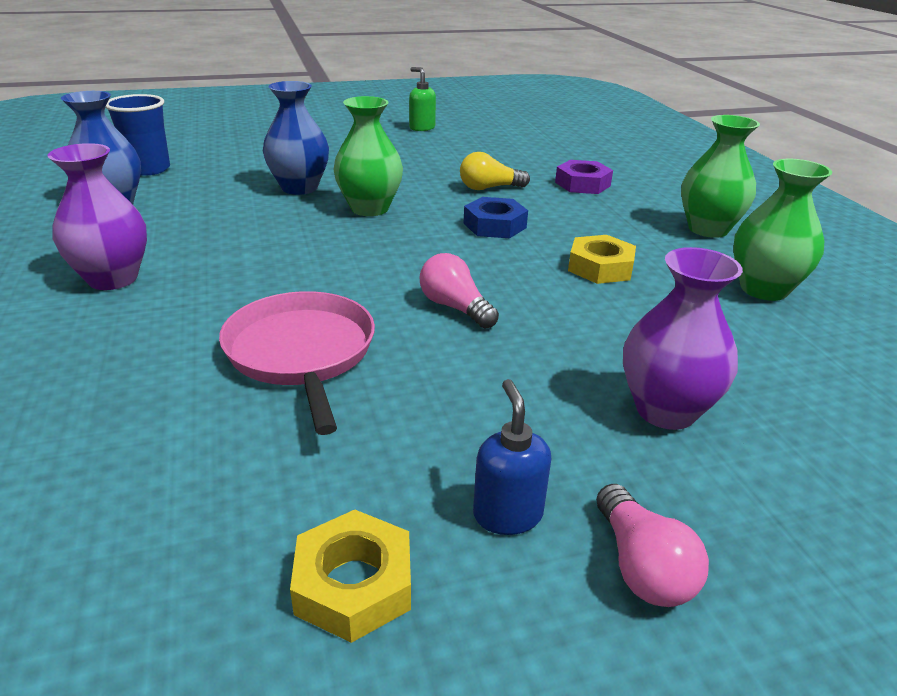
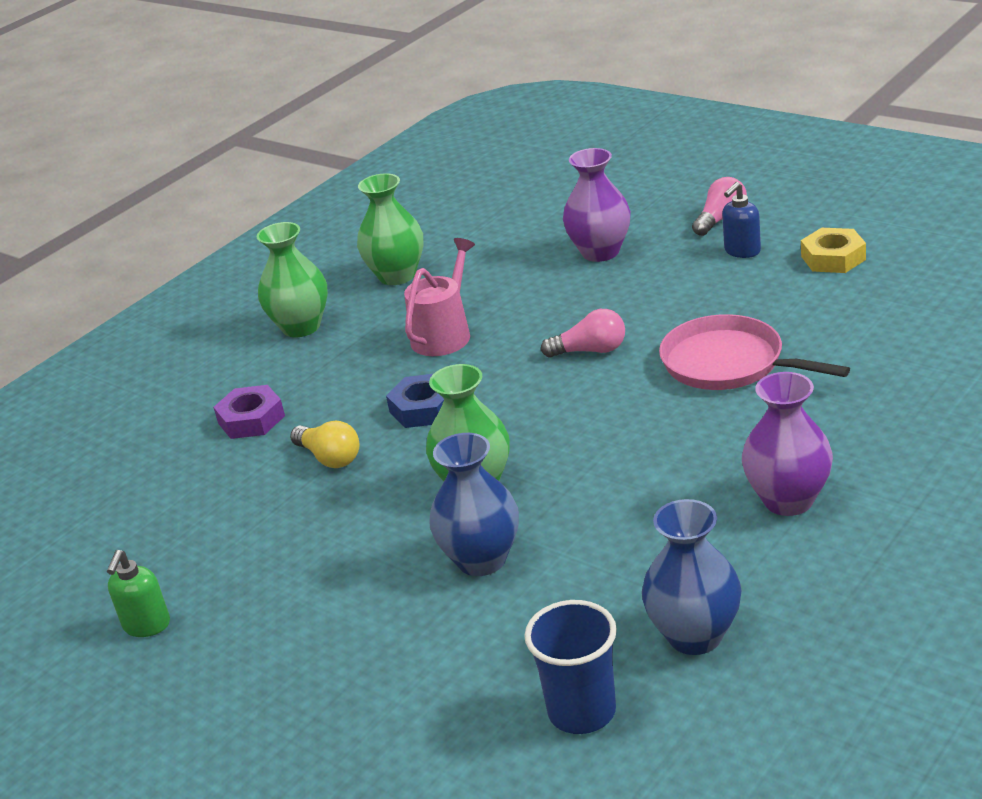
camera: 120 degrees left, 0 degrees up
(301, 353) = (728, 363): pink pan -> pink pan turned 90 degrees clockwise
(455, 307) = (590, 351): pink light bulb -> pink light bulb turned 105 degrees counterclockwise
(600, 267) = (444, 334): yellow nut -> pink watering can

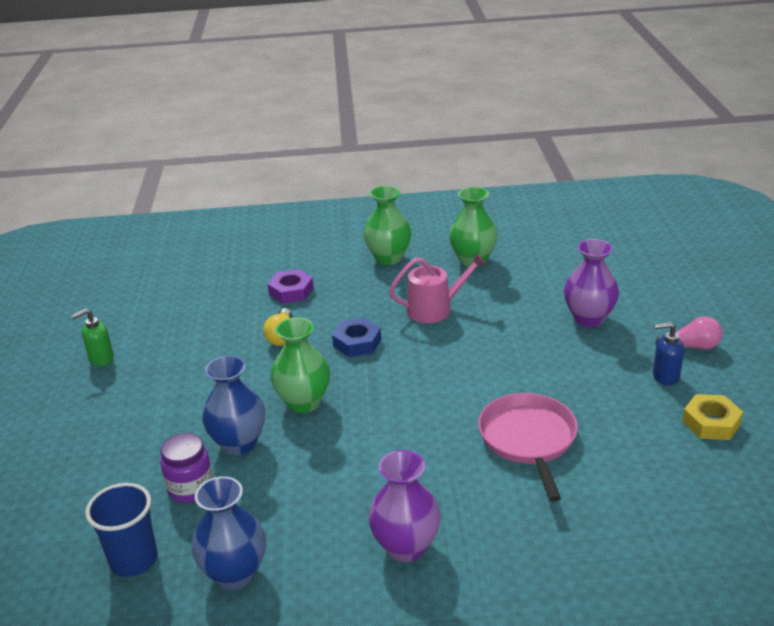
camera: 45 degrees right, 0 degrees up
(512, 624) = (191, 488): none -> purple jar
(590, 351) = (478, 373): pink light bulb -> none

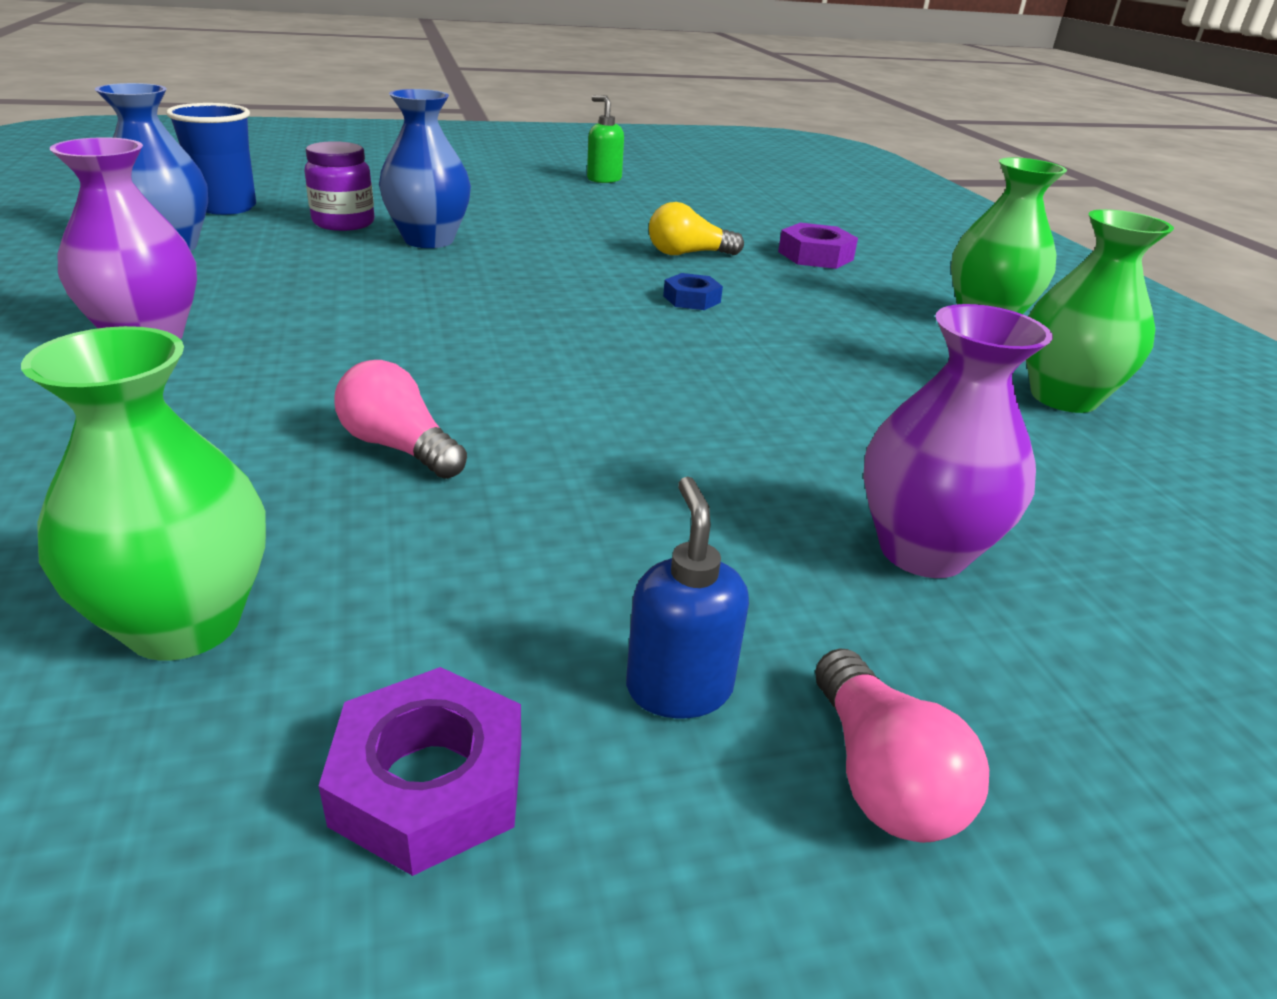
camera: 75 degrees right, 0 degrees up
(303, 402) = (521, 270): green vase -> green vase (184, 623)
(357, 343) = (691, 299): blue nut -> blue nut, size x0.66
(434, 309) = (835, 358): pink watering can -> none
(528, 439) = (399, 447): pink pan -> pink light bulb
(711, 423) = (429, 783): yellow nut -> purple nut

